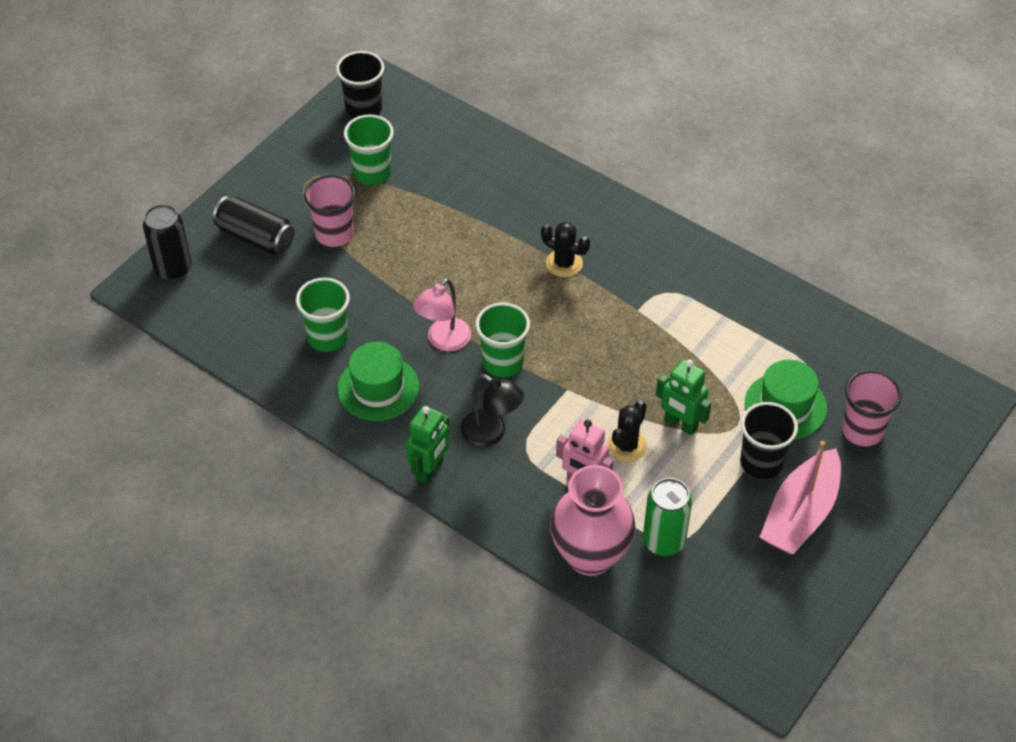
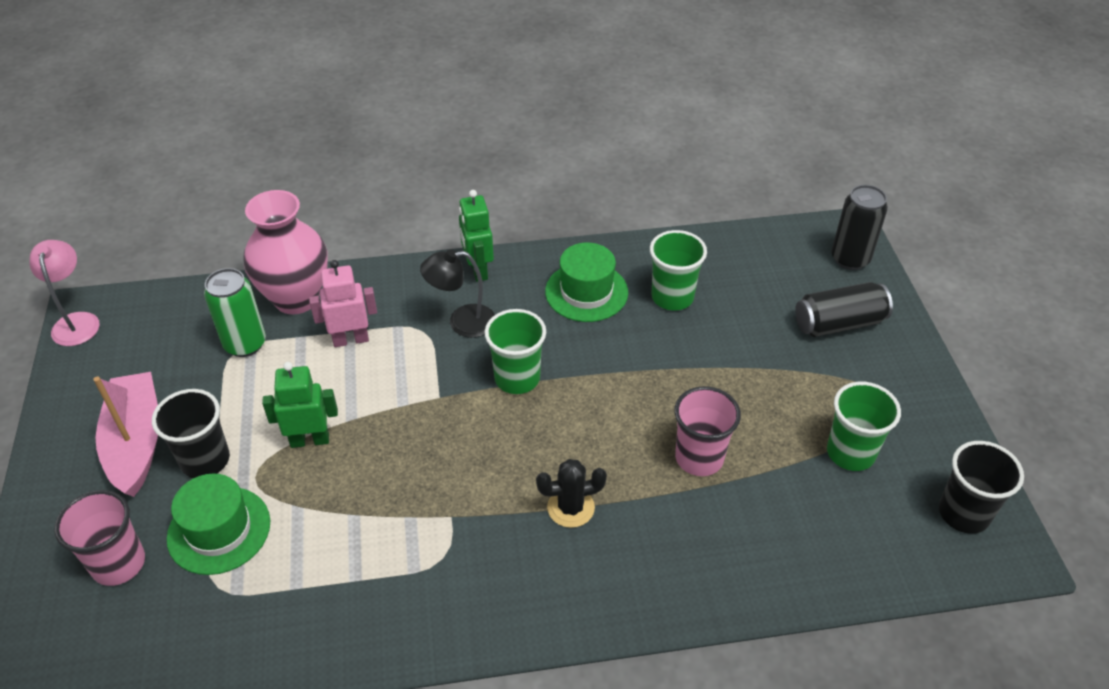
camera: 135 degrees right, 5 degrees down
(334, 234) = (791, 374): pink cup -> pink cup (699, 458)
(443, 341) = (584, 359): pink lamp -> pink lamp (76, 321)
(627, 446) = (341, 389): black cactus -> none

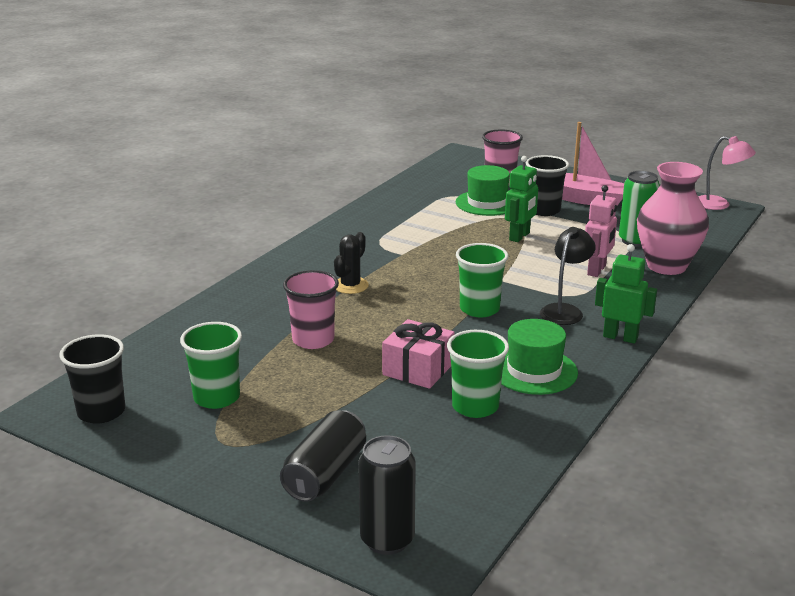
camera: 130 degrees right, 20 degrees down
(661, 357) = (418, 369): none -> pink gift

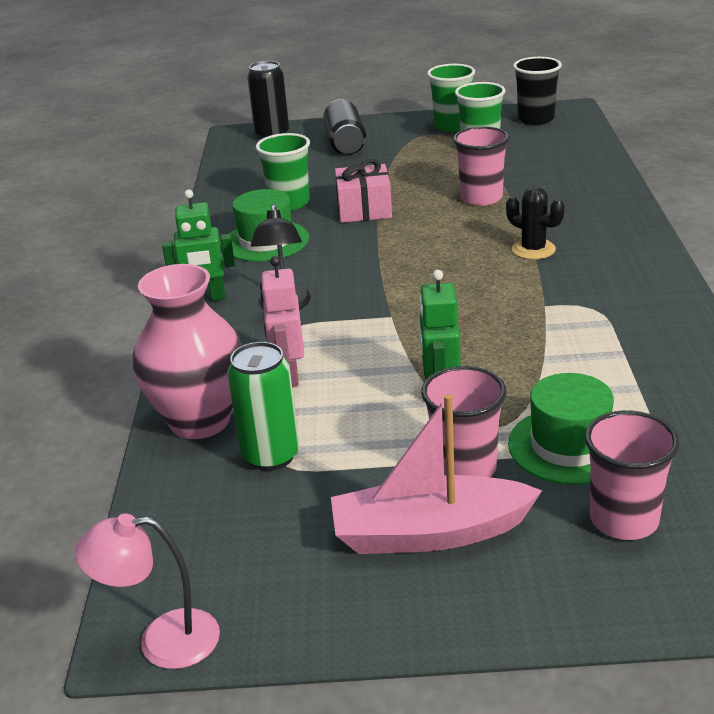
camera: 150 degrees right, 5 degrees up
(350, 286) = (533, 249): black cactus -> black cactus turned 45 degrees counterclockwise
(479, 309) = (374, 275): green cup -> green cup (452, 126)
(544, 210) = (465, 468): black cup -> pink cup

